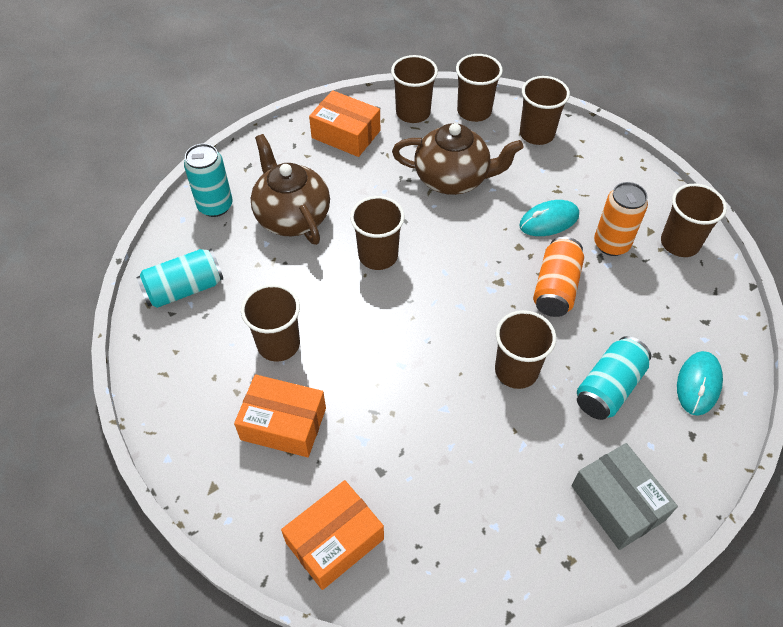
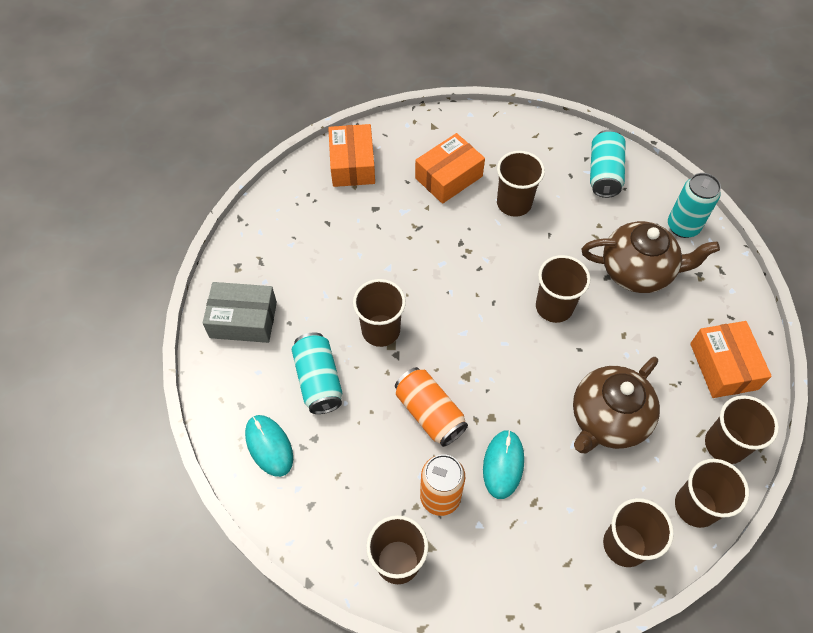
camera: 125 degrees right, 5 degrees up
(346, 134) = (723, 366): orange box -> orange box turned 75 degrees counterclockwise

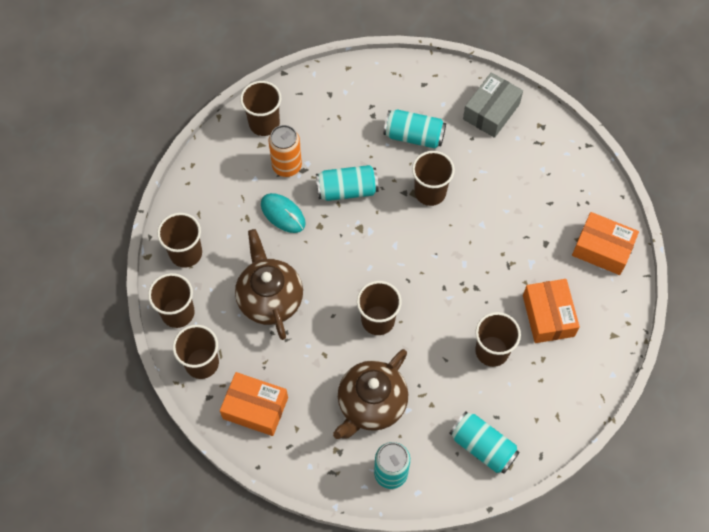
camera: 120 degrees right, 5 degrees up
(269, 446) = (384, 88): turquoise mouse -> none
(429, 413) = (347, 190): orange can -> turquoise can

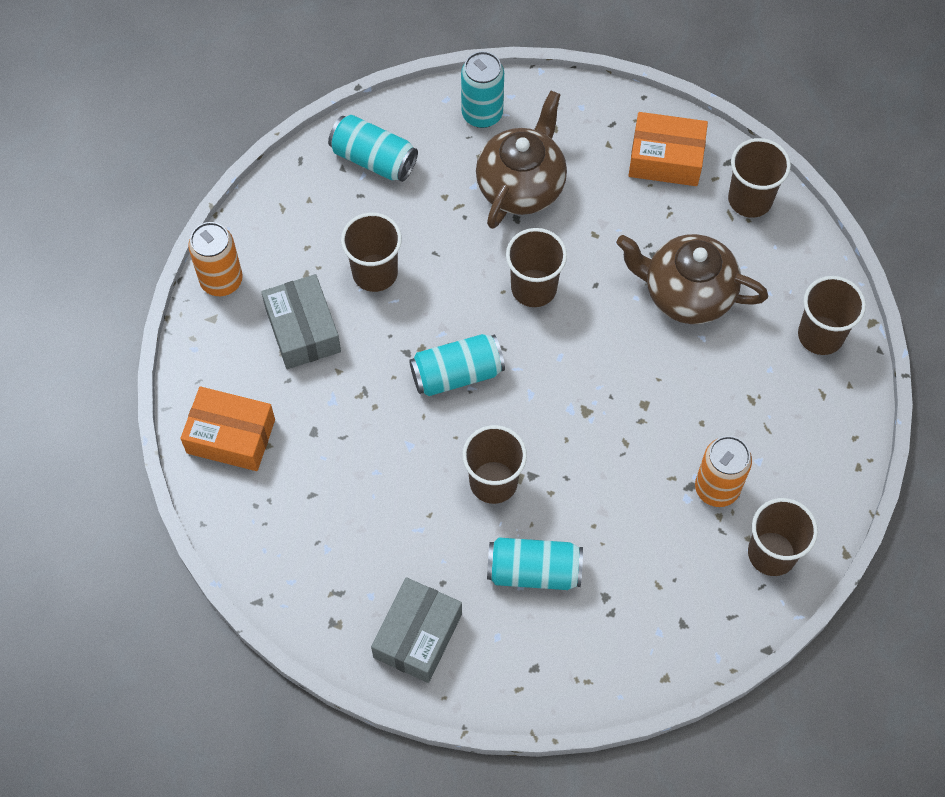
camera: 170 degrees right, 0 degrees up
(178, 313) = (803, 255): brown cup -> none
(270, 298) = (686, 293): brown teapot -> brown teapot turned 135 degrees clockwise
(283, 214) = (702, 413): turquoise mouse -> none
(347, 190) = (617, 465): turquoise can -> turquoise can (457, 374)
(548, 316) = (303, 330): orange box -> grey box
(606, 363) = (221, 280): none -> orange can

